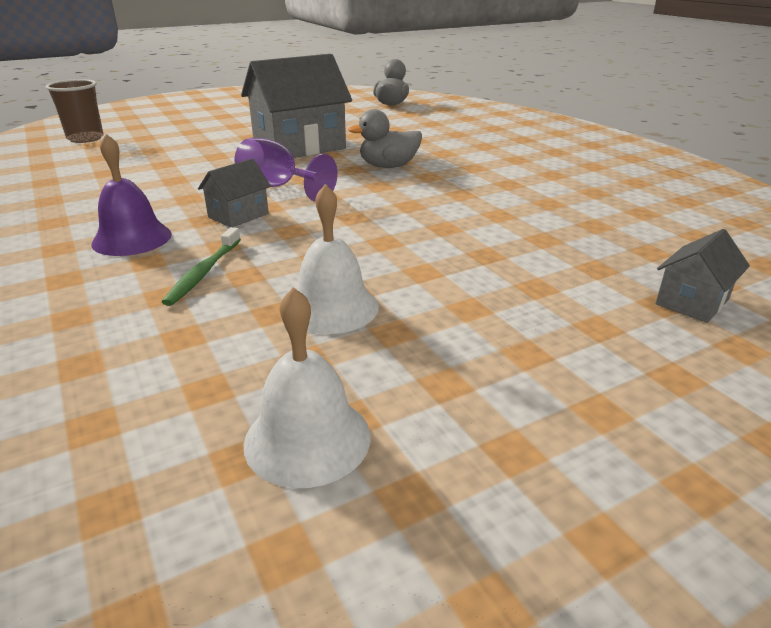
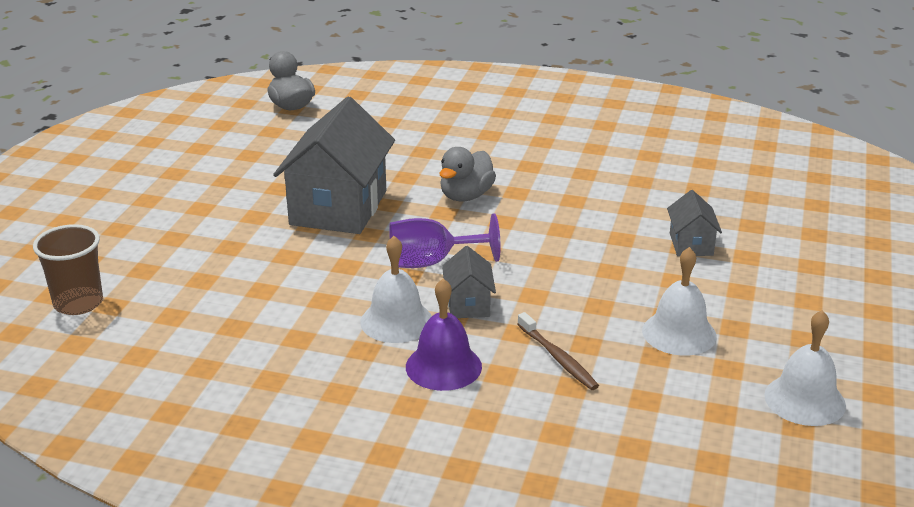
camera: 45 degrees left, 0 degrees up
(178, 205) = (396, 321): none -> white bell
(204, 272) = (558, 358): green toothbrush -> brown toothbrush
(692, 302) = (824, 224): grey house -> grey house (691, 244)

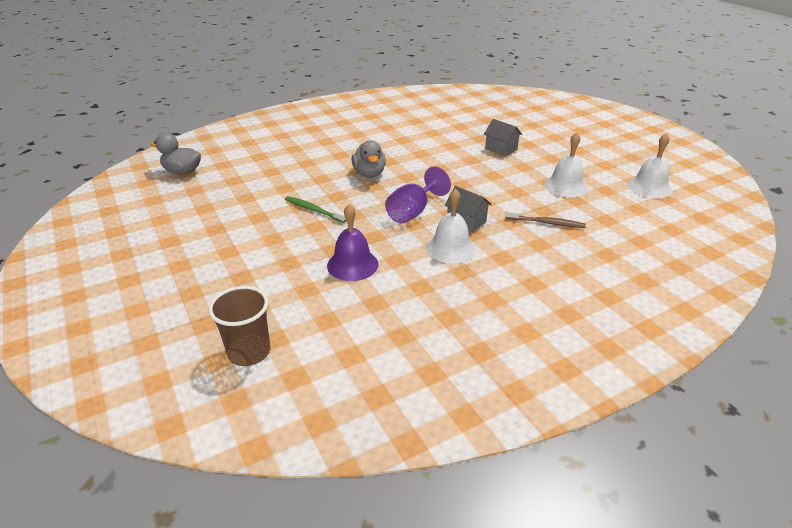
camera: 45 degrees left, 5 degrees up
(338, 208) = (314, 210): grey house -> green toothbrush
(443, 366) = (511, 256): purple bell -> purple bell (352, 264)

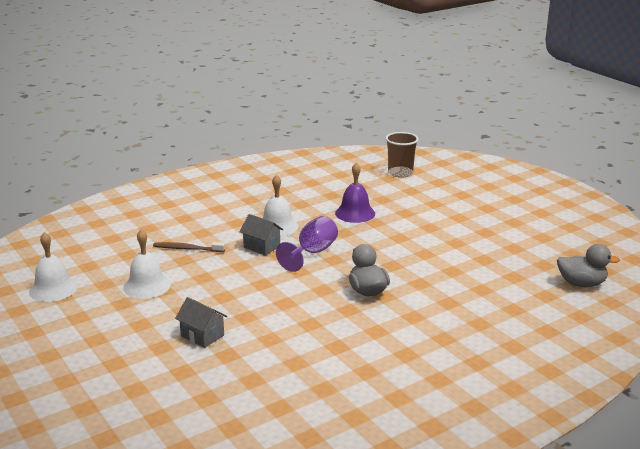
camera: 175 degrees right, 10 degrees down
(314, 210) = (408, 250): green toothbrush -> none

